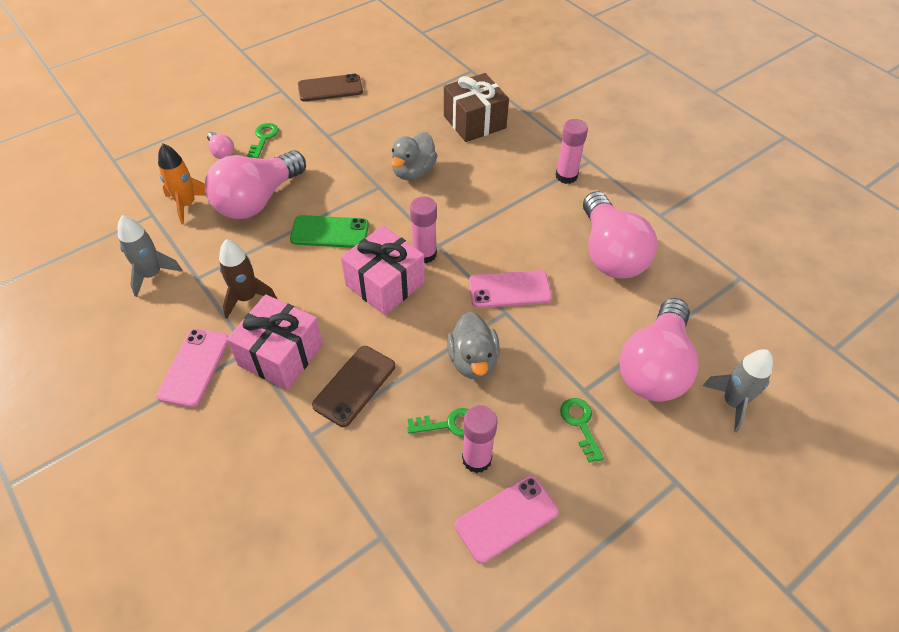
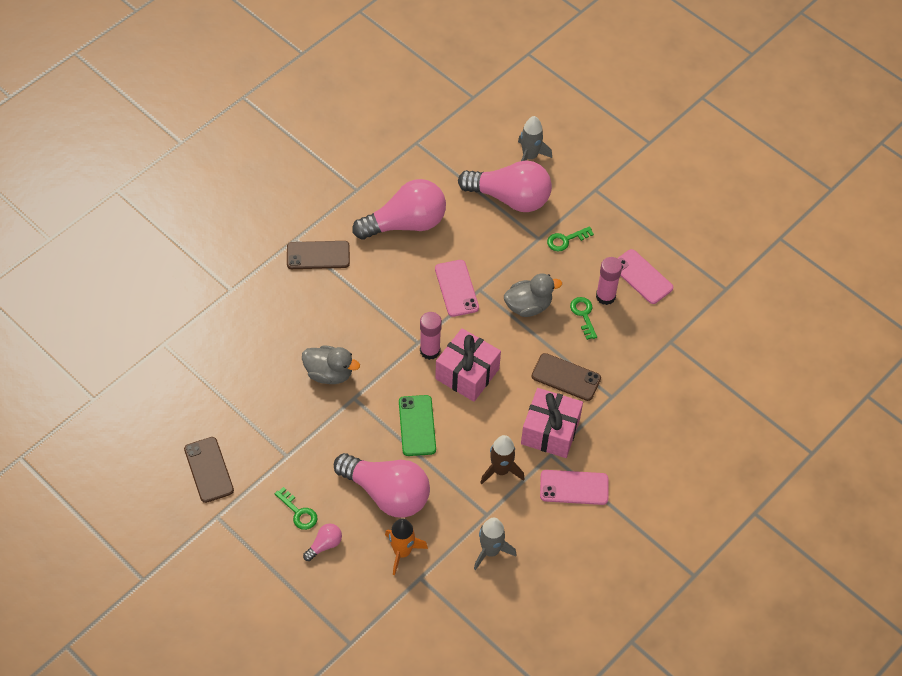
camera: 100 degrees left, 5 degrees up
(263, 138) = (298, 512): green key -> green key turned 135 degrees counterclockwise
(474, 122) = (250, 332): brown gift -> none
(566, 176) = (318, 255): pink glue stick -> brown phone

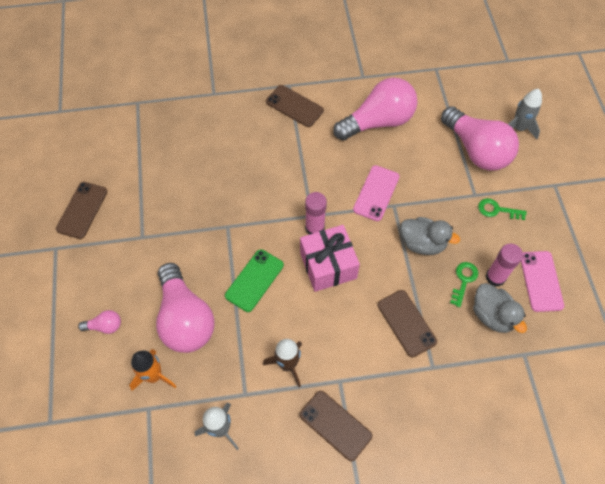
camera: 40 degrees right, 5 degrees up
(298, 512) = (111, 286): green key -> none
(329, 373) = (226, 196): grey duck -> grey duck (492, 315)
(406, 223) = (378, 121): pink light bulb -> pink light bulb turned 45 degrees counterclockwise
(550, 431) = (355, 360): pink gift -> none
(574, 487) = (335, 425): pink phone -> brown phone

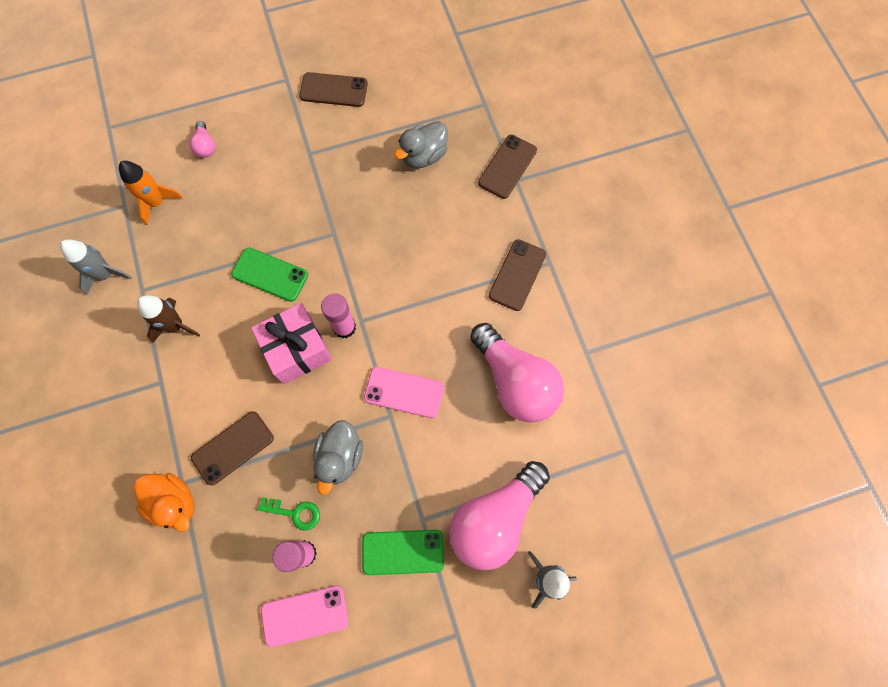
camera: 80 degrees right, 10 degrees up
(185, 319) = (219, 216): pink light bulb -> none
(335, 425) = (112, 385): brown phone -> brown phone (507, 167)
(448, 374) = (174, 502): none -> orange duck
(492, 315) = (251, 552): grey duck -> grey duck (423, 156)
(497, 210) = (403, 552): green key -> green phone

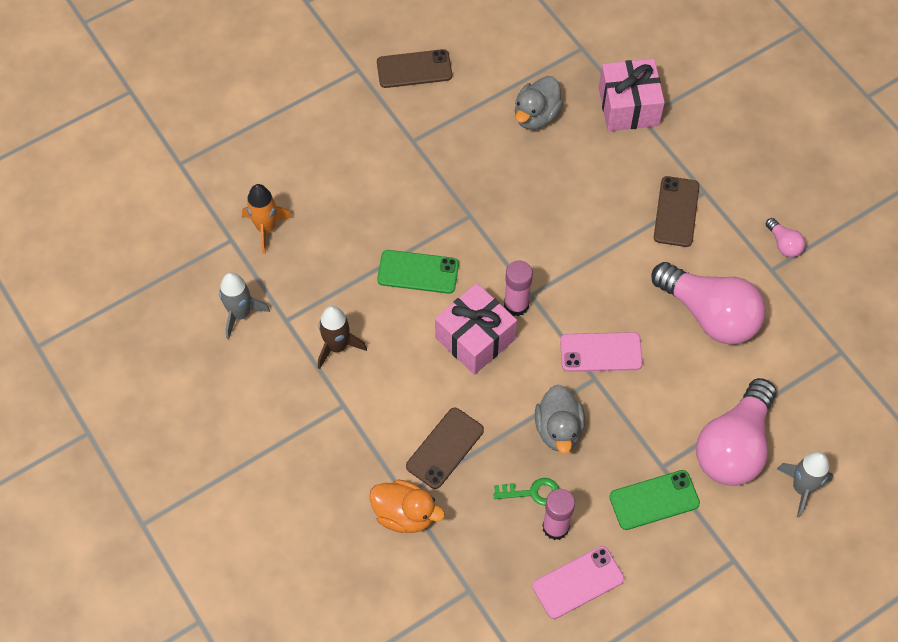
camera: 15 degrees left, 10 degrees down
(205, 146) = (296, 158): pink light bulb -> pink light bulb (784, 244)
(507, 167) = (628, 106): brown phone -> pink gift

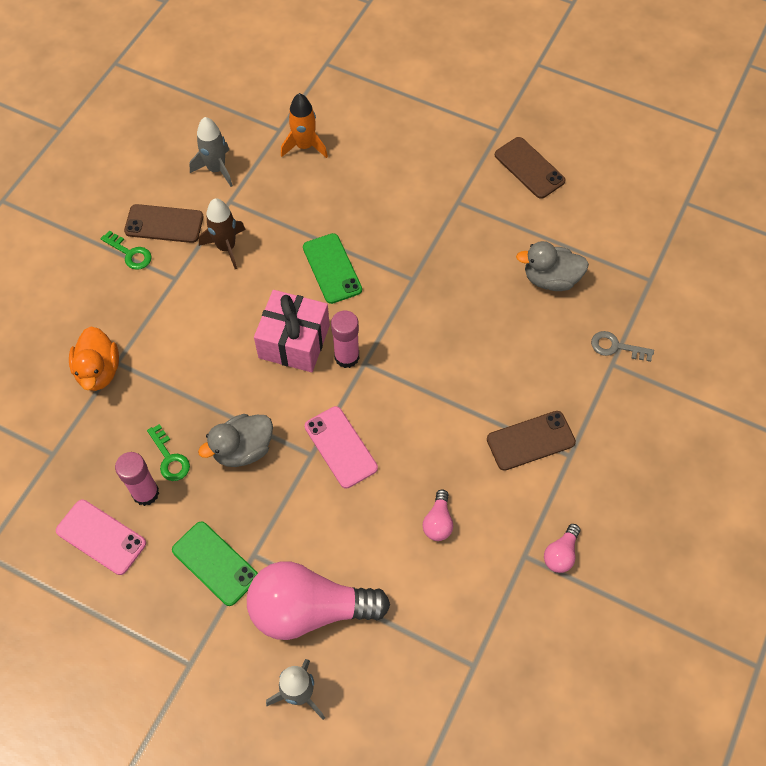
camera: 60 degrees right, 0 degrees up
(288, 432) = (130, 253): none -> green key
(445, 448) = (176, 370): brown phone -> brown phone (164, 224)
(628, 106) = (616, 347): pink gift -> grey key
(710, 315) = (438, 522): pink light bulb -> pink light bulb, size x0.42

